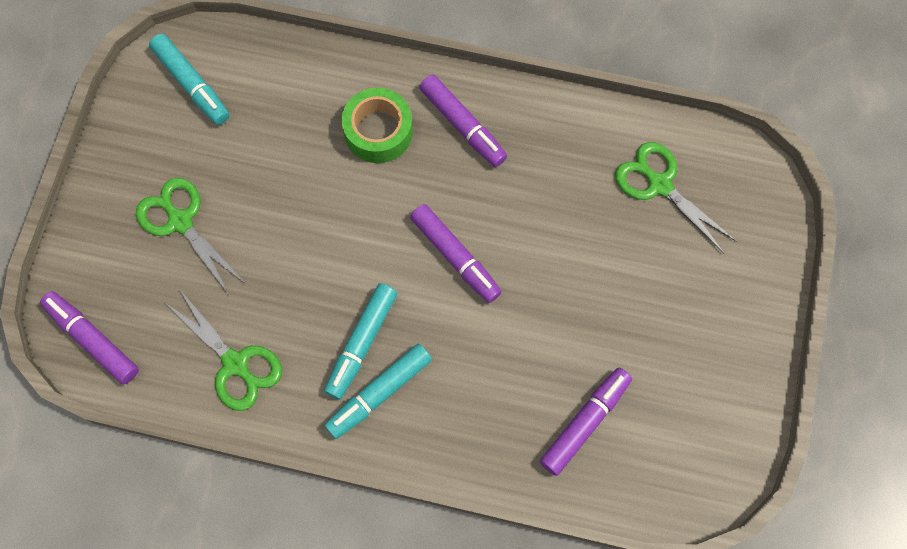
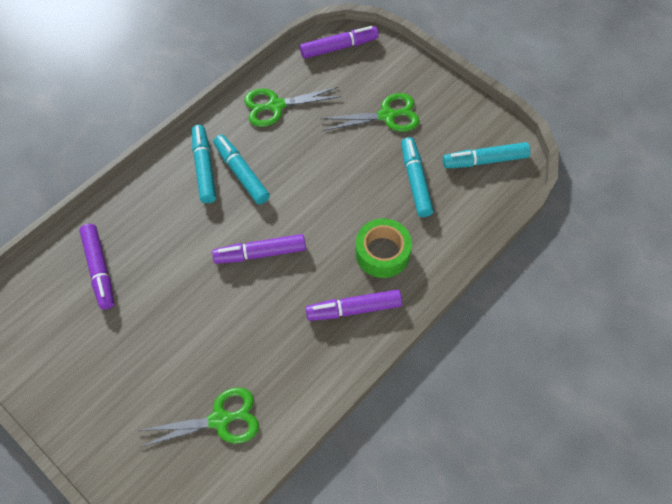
camera: 120 degrees right, 10 degrees down
(262, 143) = (415, 181): none -> turquoise marker

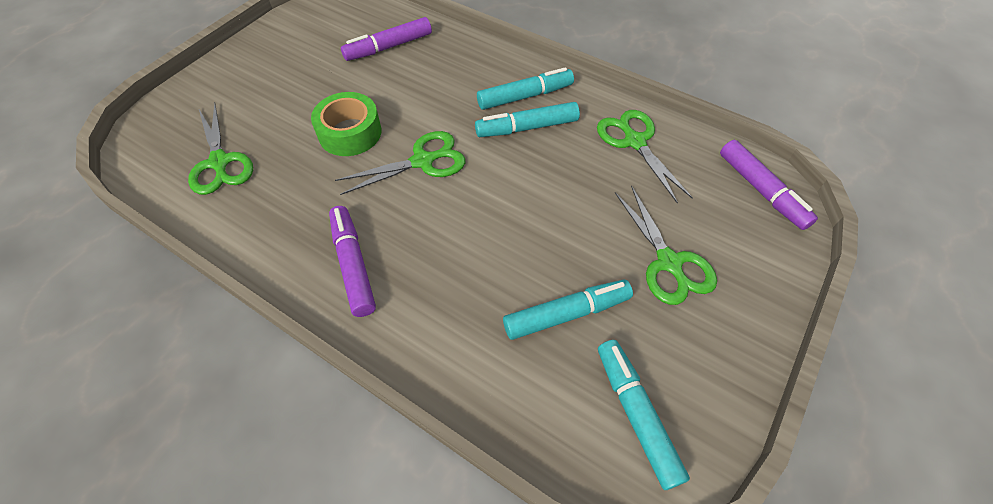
camera: 80 degrees right, 5 degrees down
(241, 173) = (527, 127): turquoise marker -> turquoise marker turned 150 degrees counterclockwise
(260, 253) = (422, 161): purple marker -> green scissors
(382, 253) = (439, 286): green tape -> green tape (350, 133)

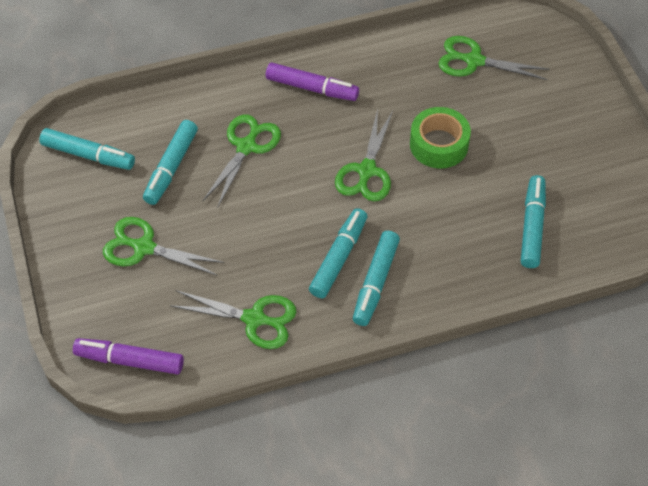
camera: 130 degrees right, 0 degrees up
(388, 47) = (532, 226): purple marker -> turquoise marker
(479, 267) = (246, 147): none -> green scissors

